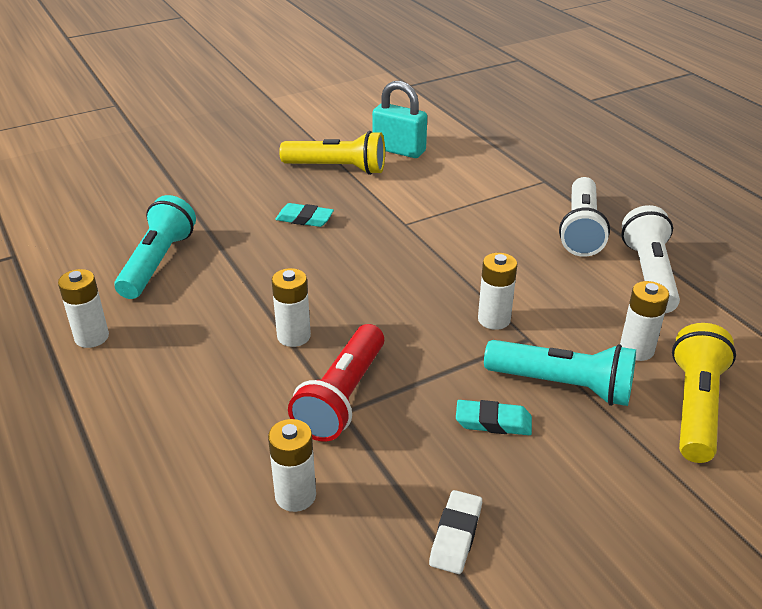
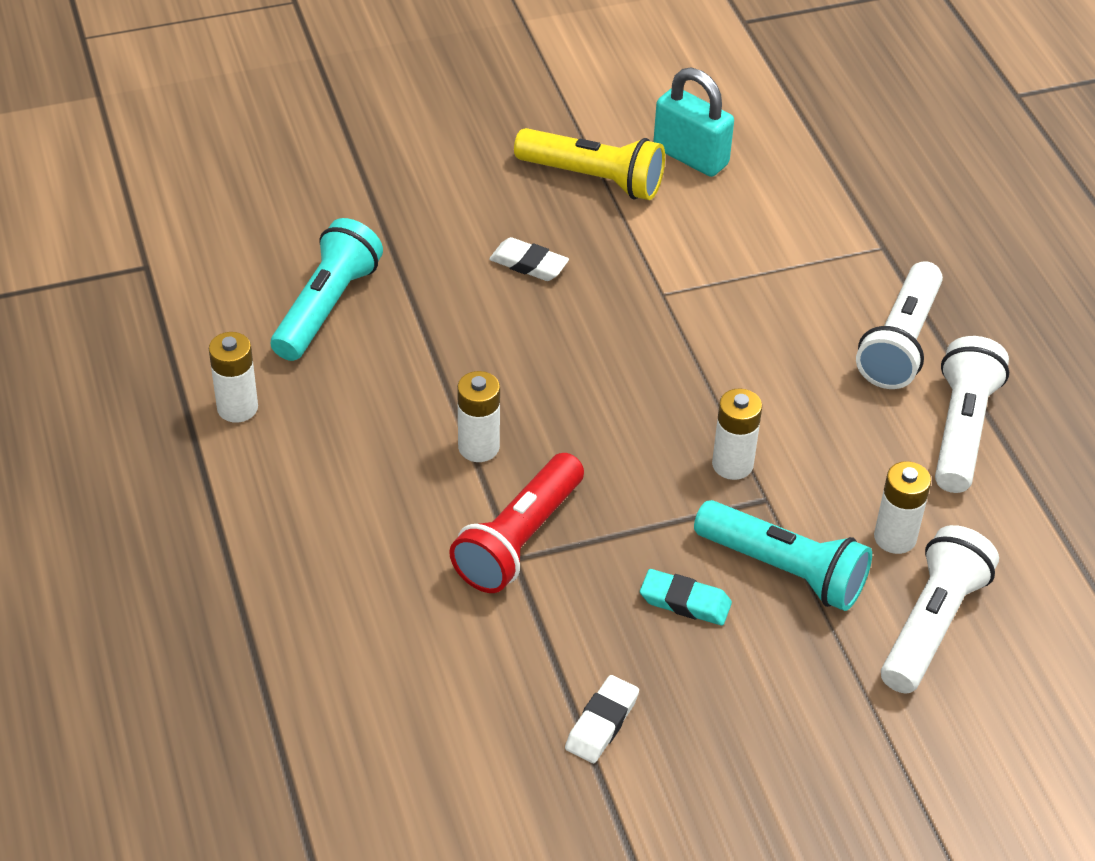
camera: 10 degrees right, 10 degrees up
(295, 496) = (442, 649): white battery -> none
(304, 219) = (528, 264): turquoise eraser -> white eraser
(695, 407) = (932, 624): yellow flashlight -> white flashlight

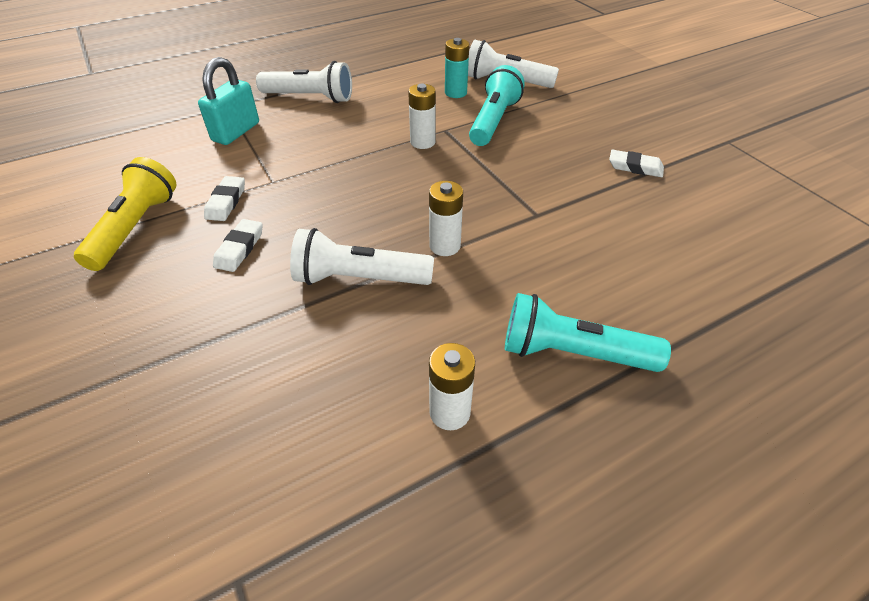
camera: 100 degrees left, 0 degrees up
(326, 307) = (300, 372): turquoise flashlight -> turquoise flashlight (572, 353)
(519, 539) = (520, 215): red flashlight -> none
(625, 251) = (226, 202): none -> white eraser
(685, 602) = (533, 149): turquoise eraser -> none
(690, 156) = (119, 183): turquoise padlock -> turquoise padlock (236, 132)
(895, 537) = (455, 93): white battery -> turquoise battery
(961, 430) = (373, 79): white flashlight -> white flashlight (359, 278)

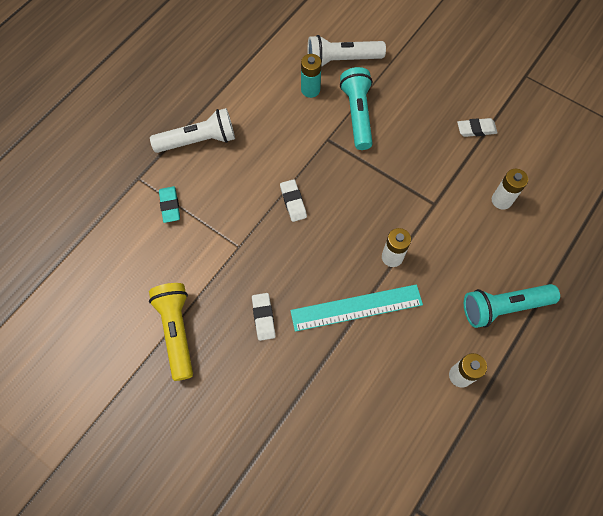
camera: 25 degrees left, 20 degrees up
(226, 202) = (221, 281): white eraser -> white eraser (293, 202)
(236, 132) = (170, 206): turquoise padlock -> turquoise eraser
(359, 278) = (356, 307): white flashlight -> turquoise ruler
(422, 142) = (319, 160): white battery -> white battery (501, 200)

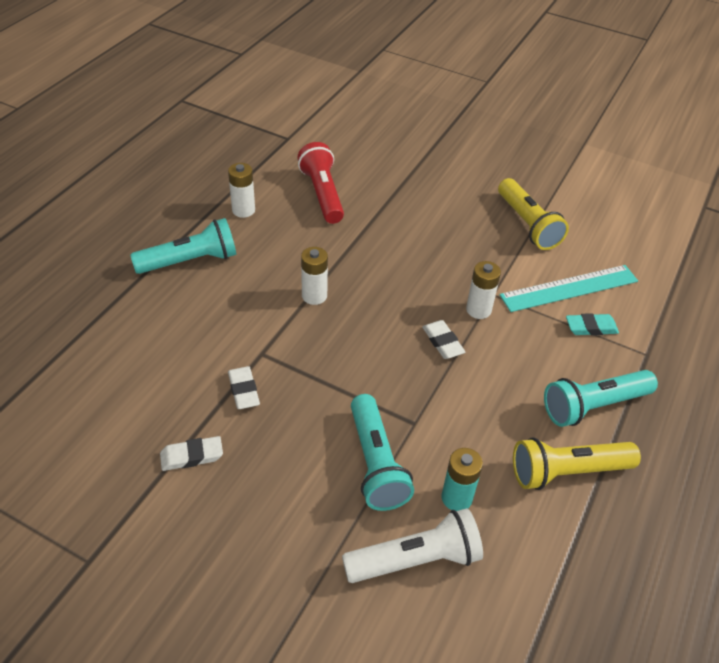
camera: 170 degrees right, 20 degrees down
(170, 206) = (591, 327): turquoise eraser -> turquoise eraser turned 75 degrees counterclockwise
(198, 141) = (593, 406): white flashlight -> turquoise flashlight
(235, 99) = (567, 471): none -> yellow flashlight
(263, 317) = (445, 239): white eraser -> white eraser (243, 390)
(356, 307) = (350, 252): turquoise ruler -> turquoise ruler (569, 288)
(378, 396) = (322, 194): none -> red flashlight
(501, 200) = (171, 363): white battery -> white battery (478, 310)

